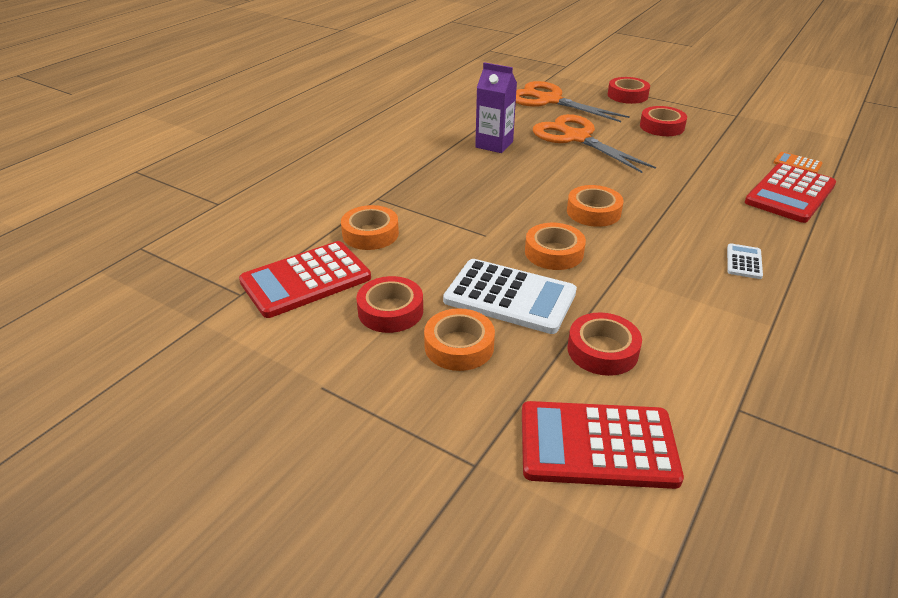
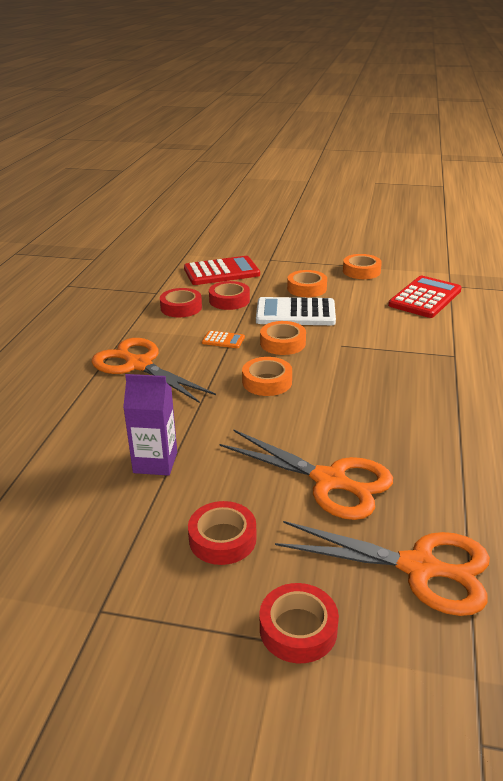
camera: 160 degrees right, 5 degrees down
(370, 234) = (423, 329): orange tape -> orange tape (361, 271)
(390, 311) = (358, 294): red tape -> red tape (181, 307)
(494, 144) = (417, 443): purple carton -> purple carton (155, 462)
(744, 262) = (138, 365): white calculator -> orange scissors
(790, 194) = (74, 445): red calculator -> none
(797, 164) = (44, 500): orange calculator -> orange calculator (223, 340)

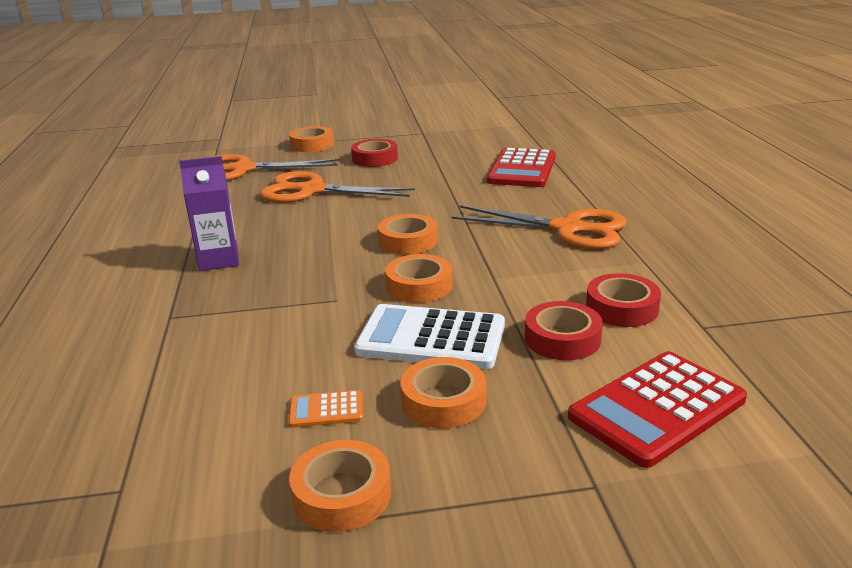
camera: 160 degrees right, 5 degrees down
(155, 462) = (457, 176): purple carton -> purple carton (219, 260)
(223, 340) = (502, 274): orange calculator -> orange calculator (326, 410)
(295, 313) = (431, 338): white calculator -> white calculator turned 150 degrees counterclockwise
(298, 629) = (312, 145): red tape -> orange tape
(425, 298) = (190, 431): red calculator -> red calculator (522, 169)

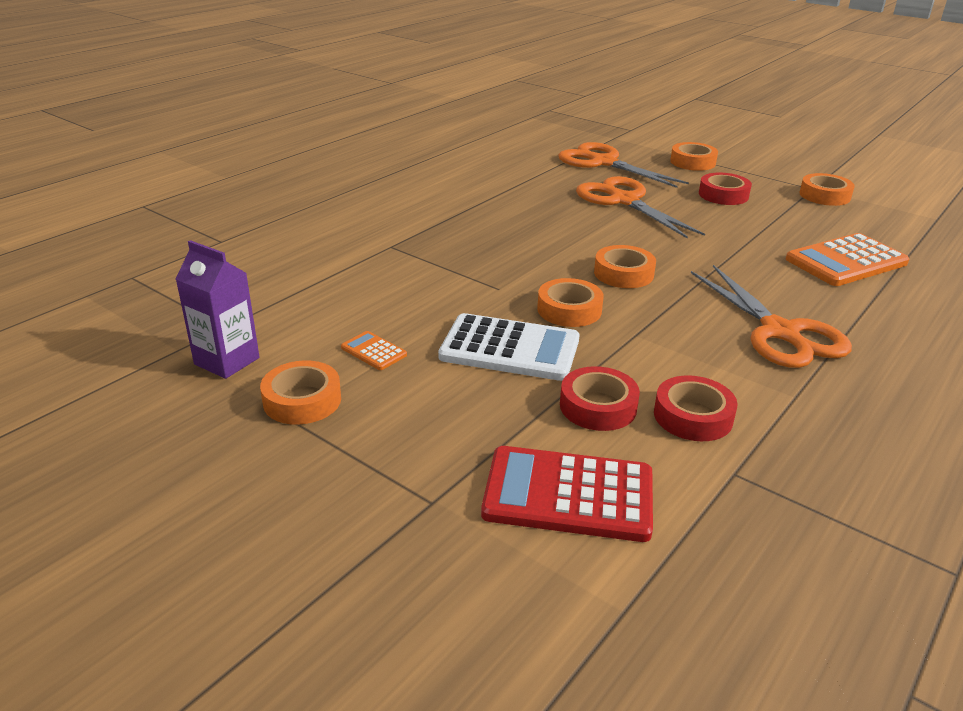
camera: 45 degrees right, 5 degrees up
(219, 260) = (476, 223): purple carton -> purple carton (227, 361)
(431, 338) = (509, 349): white calculator -> white calculator turned 135 degrees clockwise
(443, 401) = (443, 391): orange tape -> orange tape (824, 195)
(522, 169) = (846, 261): red calculator -> orange calculator

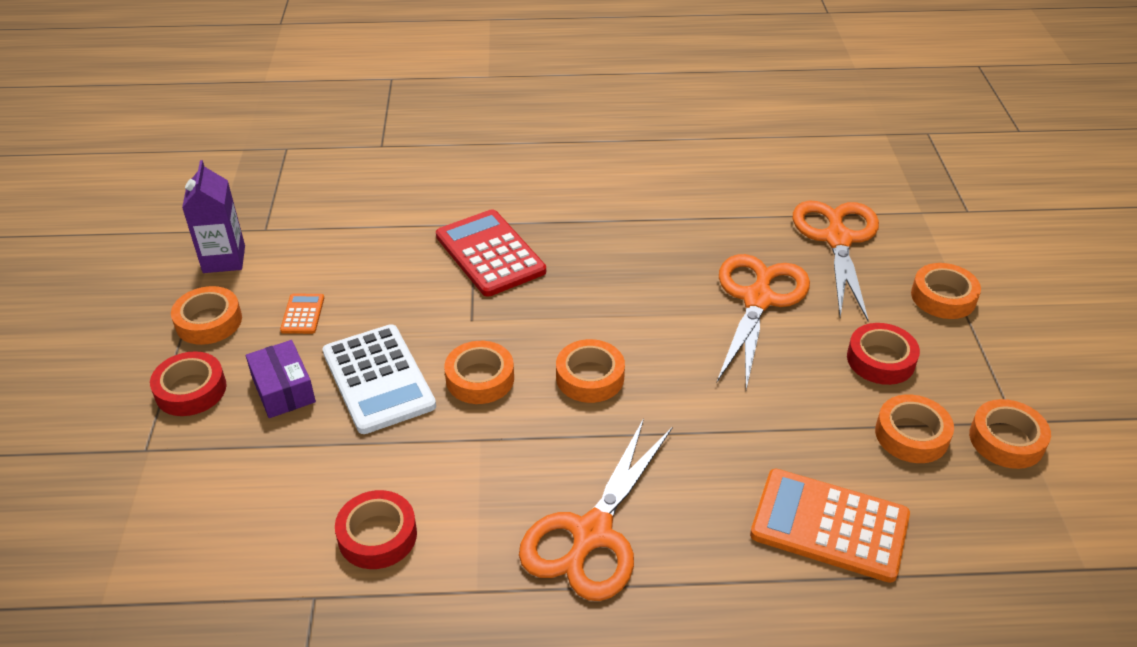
camera: 50 degrees right, 10 degrees up
(457, 396) = (283, 389): none -> purple box
(568, 494) = (207, 513): red calculator -> red calculator (490, 254)
(598, 406) = (339, 472): red tape -> red tape (191, 390)
(794, 213) = (911, 435): none -> orange tape

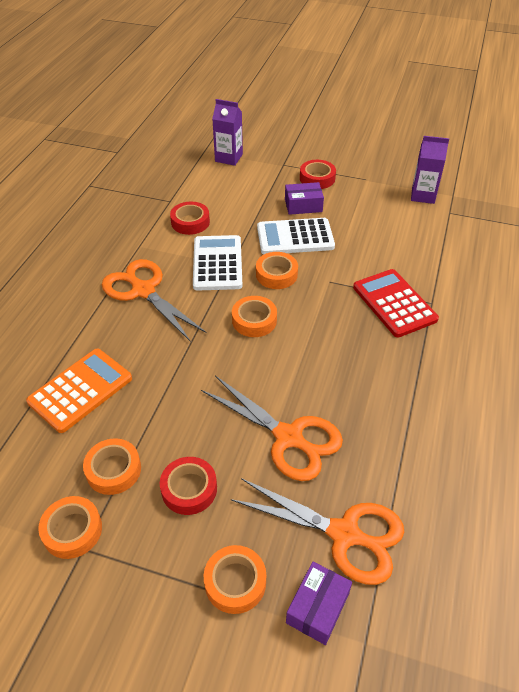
camera: 110 degrees right, 5 degrees up
(126, 547) = (228, 158): none -> purple carton
(209, 321) = (368, 187): orange tape -> none
(303, 314) = (361, 218): orange calculator -> none
(481, 457) = (217, 263): none -> white calculator
(490, 254) = (394, 303): red calculator -> red calculator turned 105 degrees counterclockwise
(918, 242) = (317, 607): none -> purple box

